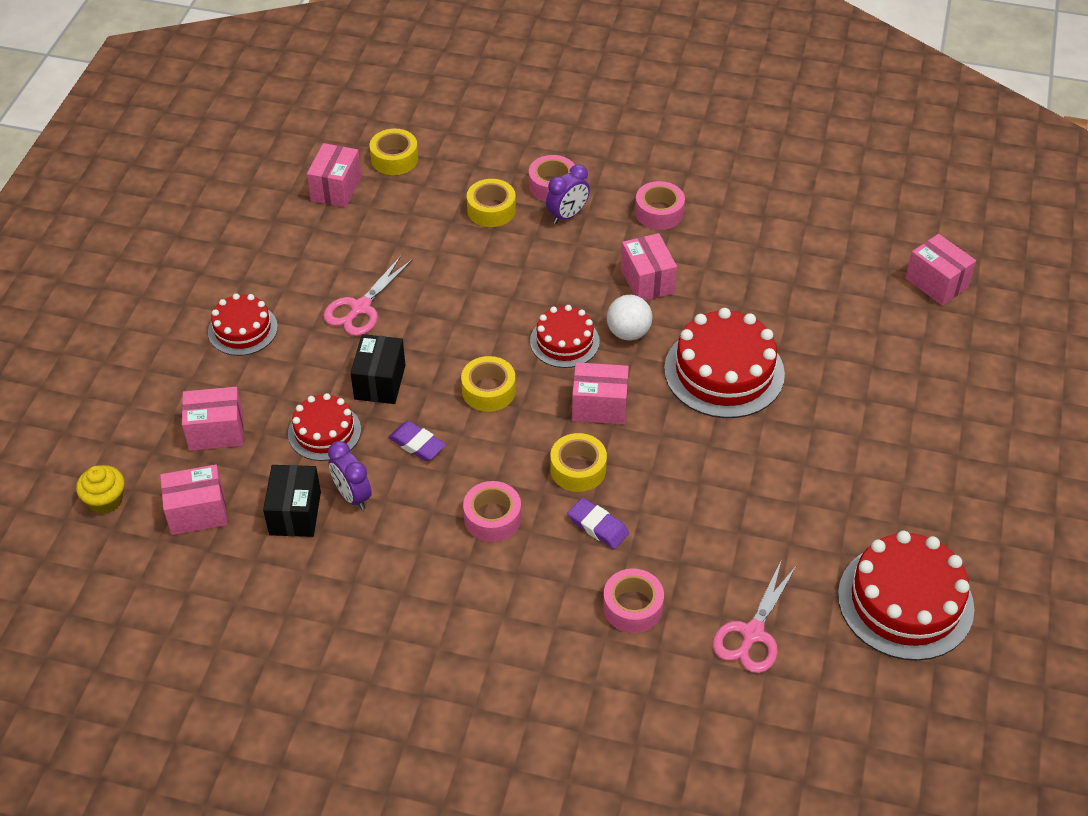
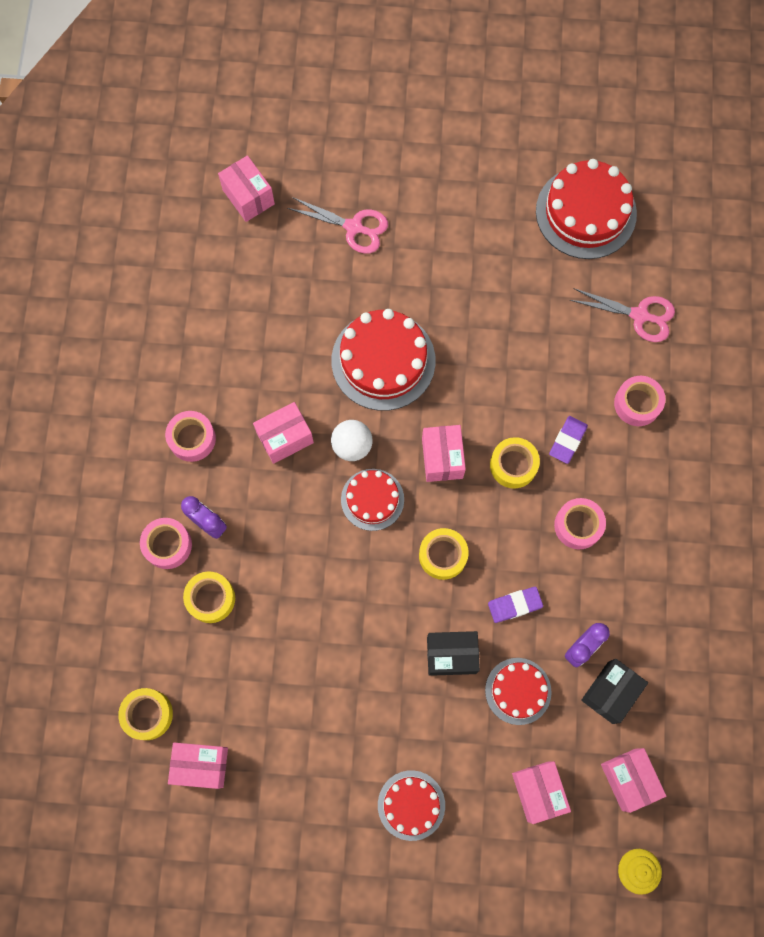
camera: 100 degrees left, 25 degrees up
(295, 513) = (610, 692): black box -> black box turned 45 degrees counterclockwise
(360, 308) = (364, 696): pink scissors -> pink scissors (354, 227)
(417, 444) = (514, 605): purple eraser -> purple eraser turned 45 degrees clockwise
(936, 283) = (248, 197): pink box -> pink box turned 75 degrees counterclockwise

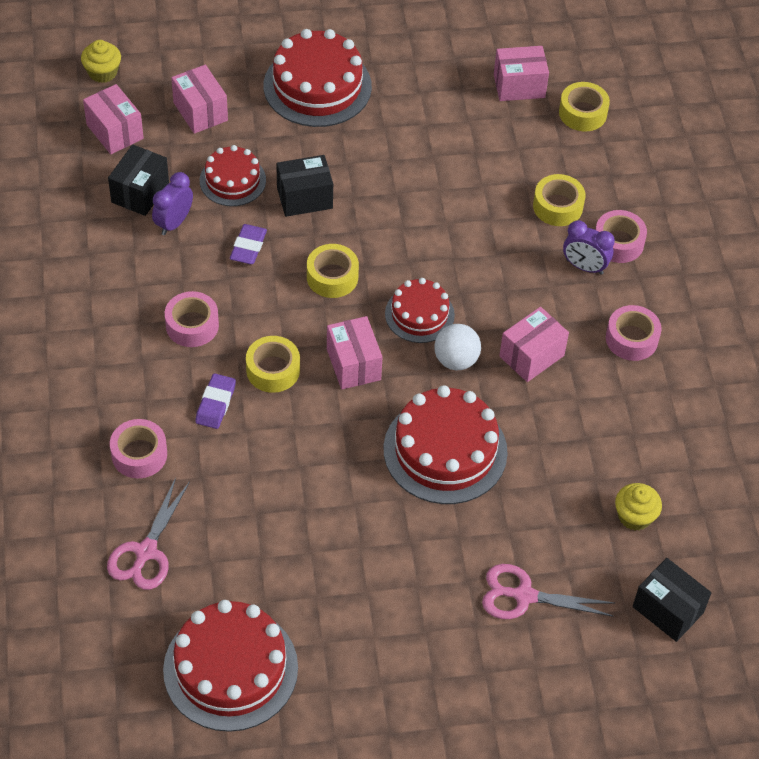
camera: 165 degrees right, 20 degrees down
(247, 275) = (634, 516): none -> yellow cupcake
(248, 197) = (668, 609): pink box -> black box
(411, 805) = (317, 86): red cake -> red cake, size x1.70
(514, 605) = (248, 247): purple eraser -> purple eraser turned 45 degrees counterclockwise
(640, 315) = (145, 552): pink scissors -> pink scissors turned 75 degrees counterclockwise

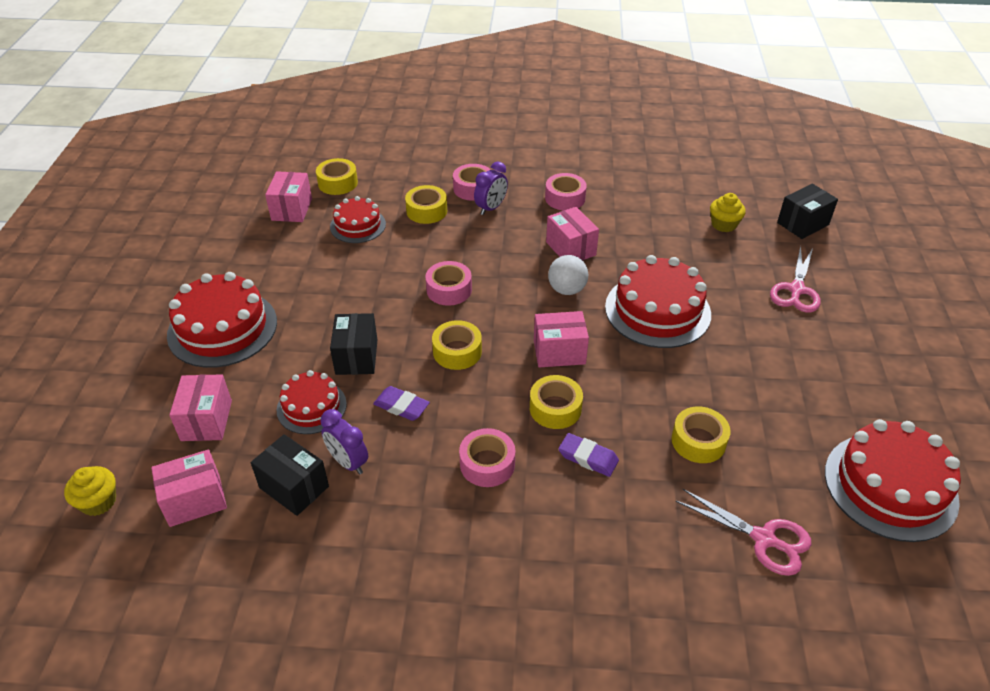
camera: 75 degrees left, 10 degrees down
(139, 454) = (643, 530): pink tape -> pink tape (449, 290)
(200, 111) = (206, 420): pink box -> pink box turned 75 degrees counterclockwise
(255, 496) = (698, 441): none -> yellow tape
(419, 314) = (514, 303): red cake -> red cake (358, 225)

